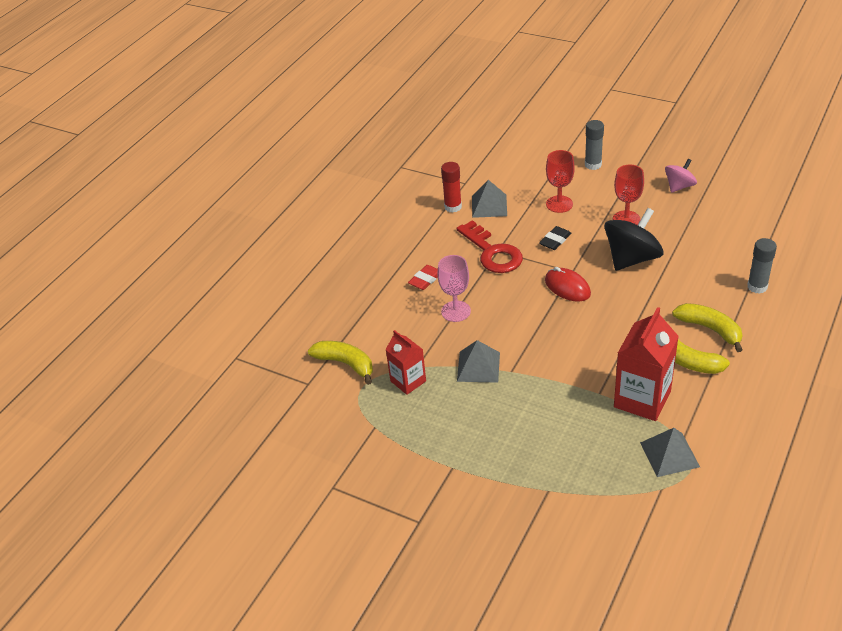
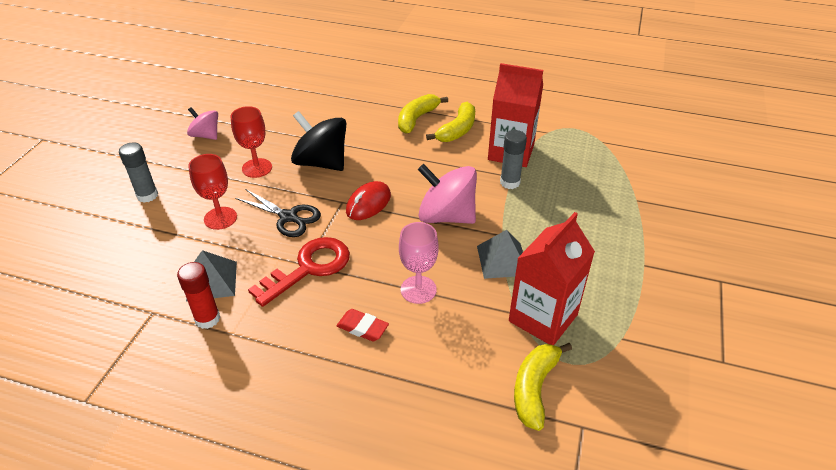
camera: 105 degrees left, 0 degrees up
(408, 381) = (543, 318): red carton -> red carton, size x1.64
(542, 336) = (446, 216): none -> pink spinning top
(555, 240) = (288, 217): black eraser -> black scissors
(669, 454) = (566, 138): grey pyramid -> none
(757, 287) = (360, 96): grey glue stick -> grey glue stick (510, 182)

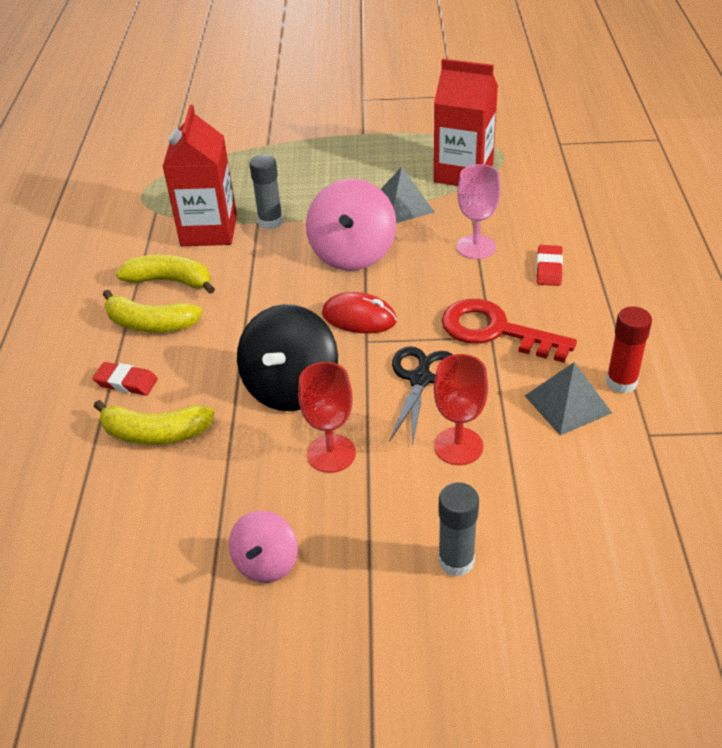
camera: 105 degrees left, 0 degrees up
(369, 107) = (126, 382): none -> red eraser
(534, 388) = (542, 167): yellow banana -> yellow banana (155, 433)

